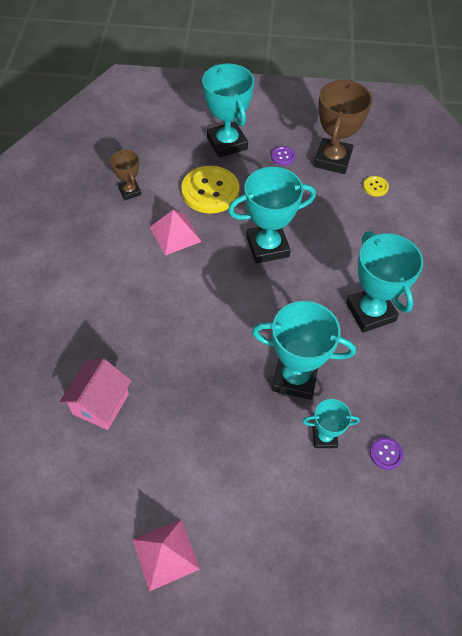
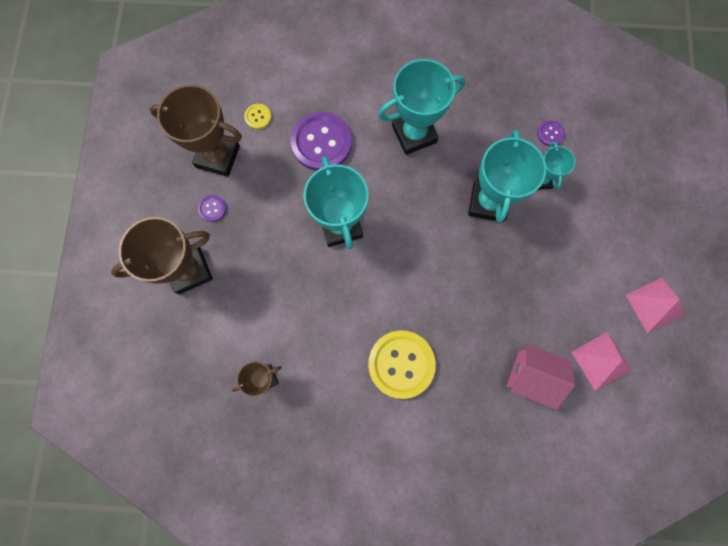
camera: 90 degrees left, 20 degrees up
(175, 234) = (326, 321): pink pyramid -> pink pyramid (601, 361)
(210, 191) = (264, 286): yellow button -> yellow button (401, 364)
(227, 143) = (189, 271): turquoise trophy -> brown trophy
(353, 234) = (321, 143): none -> purple button

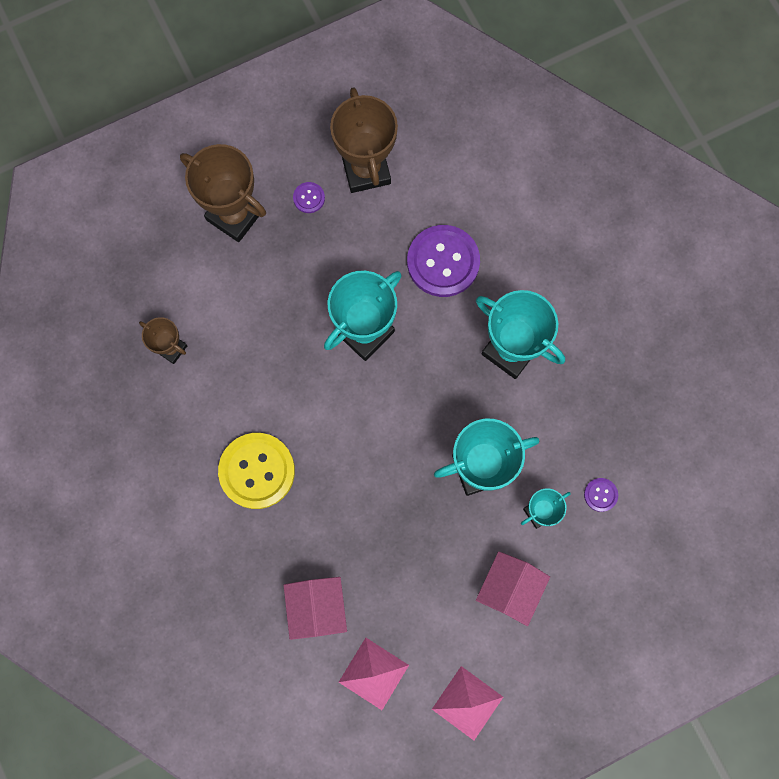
camera: 60 degrees right, 0 degrees up
(258, 117) = (432, 182): yellow button -> none
(586, 230) = (509, 589): none -> pink house

